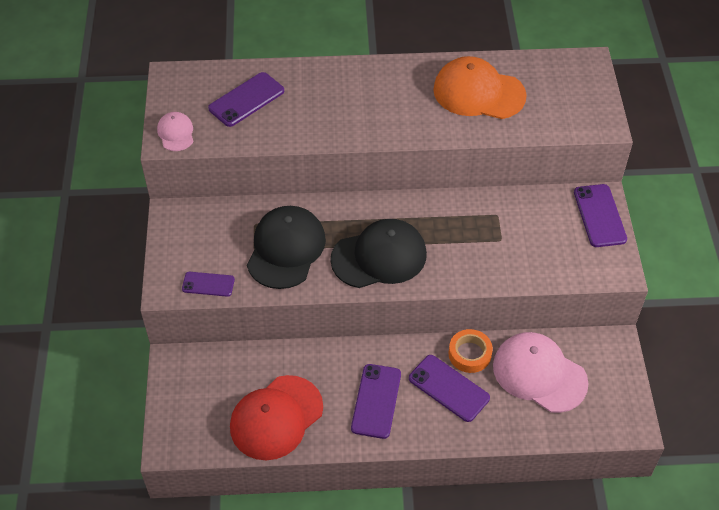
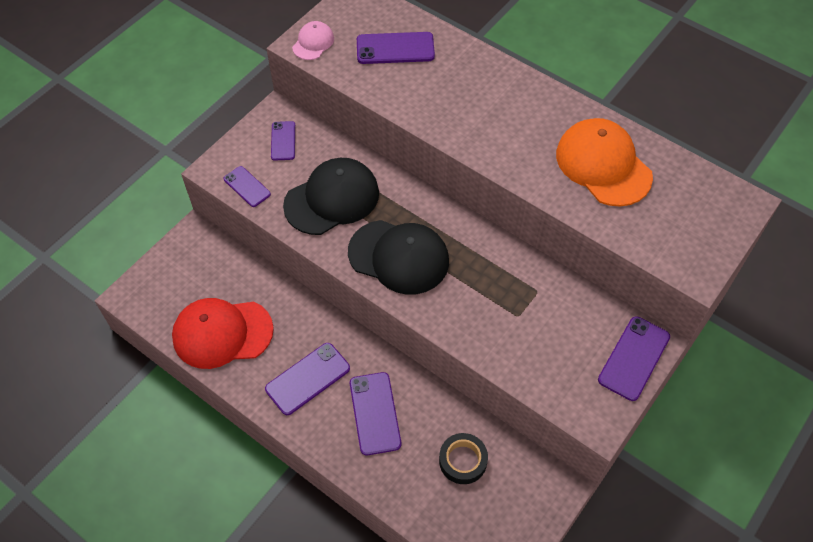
camera: 40 degrees right, 5 degrees up
(200, 232) = (283, 141): none -> purple phone
(469, 354) = (421, 398): orange tape -> none
(539, 374) = (463, 461): pink cap -> black tape

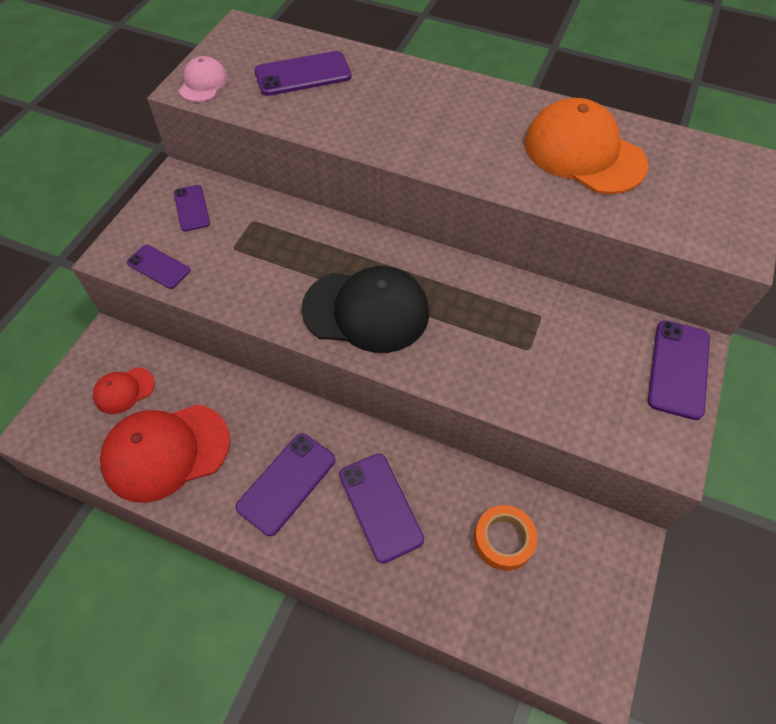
camera: 15 degrees left, 0 degrees up
(200, 278) = (124, 390): none -> red cap
(332, 199) = (267, 261): black cap -> none
(463, 461) = (503, 540): black tape -> orange tape

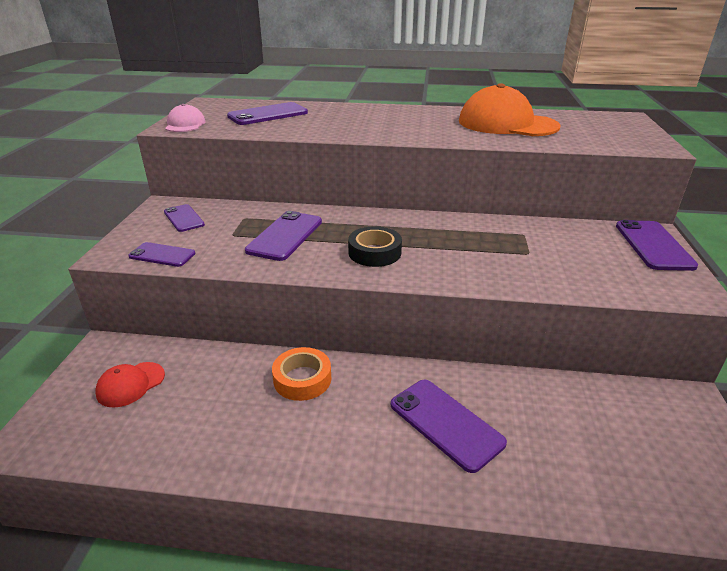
camera: 15 degrees left, 25 degrees down
(166, 452) = (192, 427): red cap -> none
(286, 483) = (338, 425): purple phone -> purple phone (285, 236)
(366, 311) = (374, 252): black cap -> black tape
(503, 540) = (581, 423): orange tape -> orange tape (302, 379)

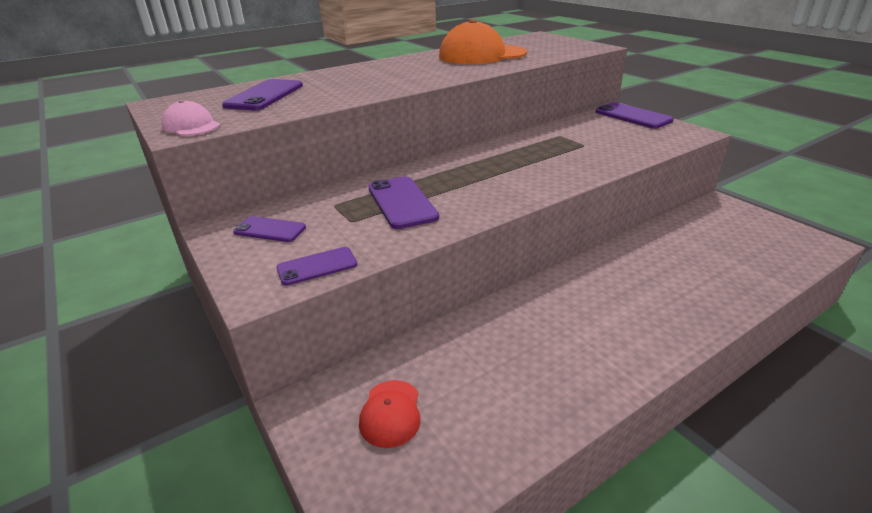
camera: 40 degrees left, 0 degrees up
(302, 379) = (522, 316): orange tape -> none
(374, 252) = (494, 184): black tape -> none
(445, 423) = (647, 285): purple phone -> none

